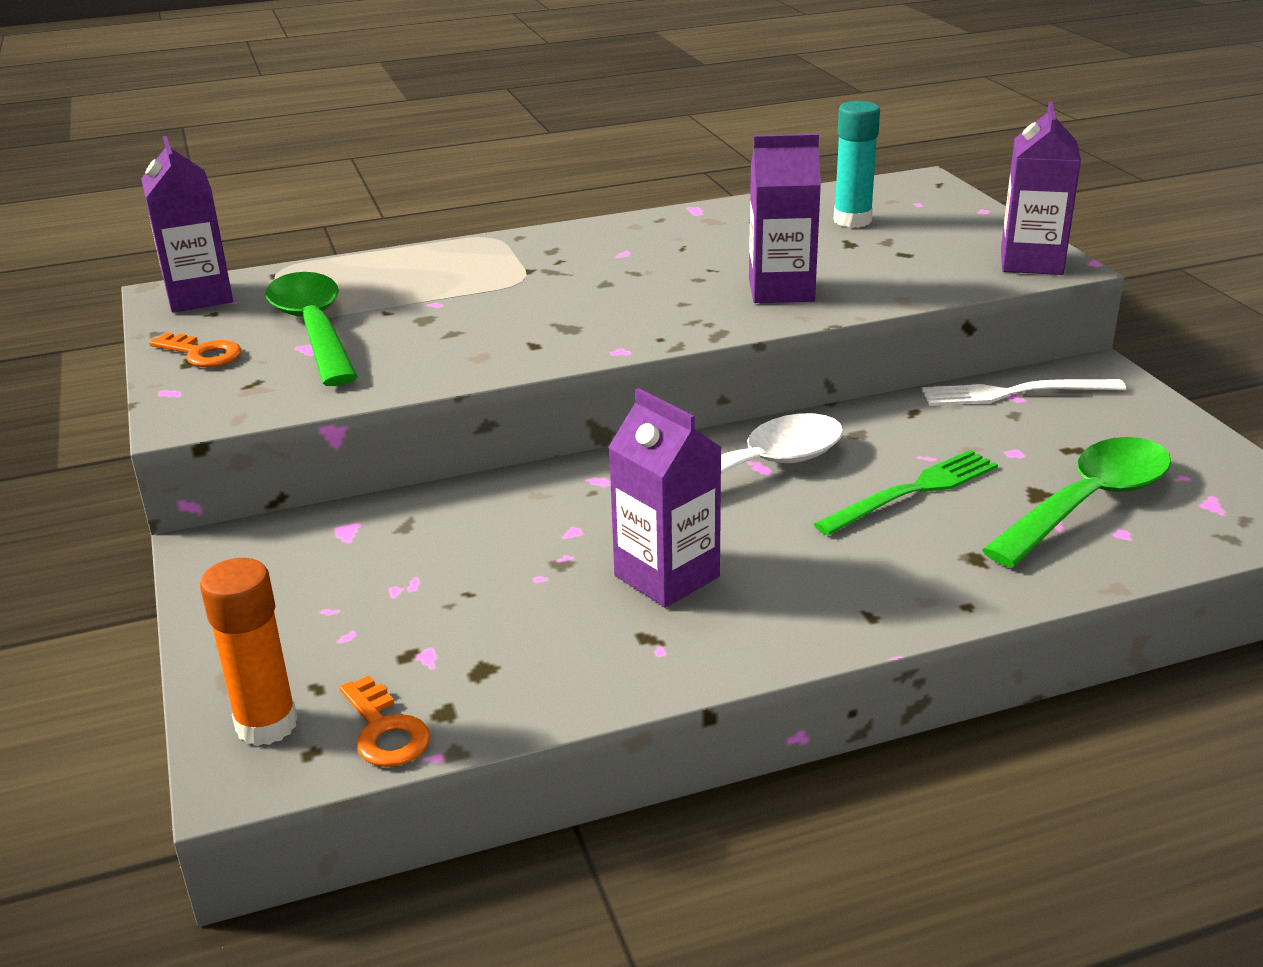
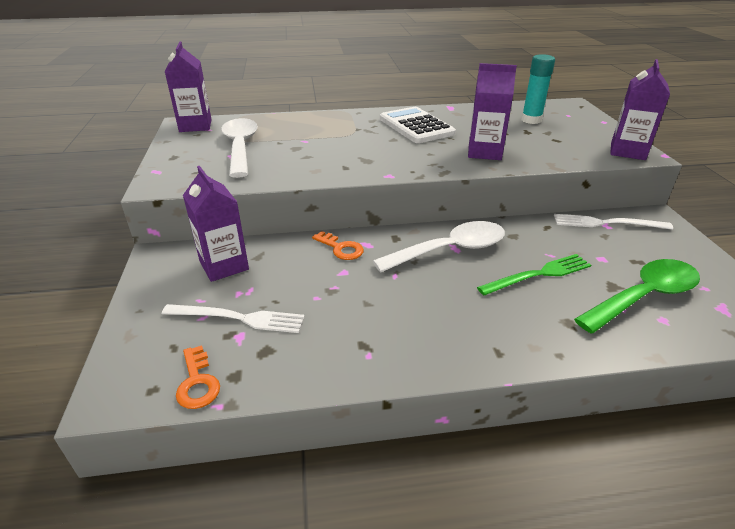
camera: 10 degrees right, 5 degrees up
(202, 353) = (182, 153): orange key -> orange key (341, 248)
(266, 725) = (137, 367): orange glue stick -> none
(314, 329) = (240, 147): green spoon -> white spoon
(413, 628) = (238, 318): none -> white fork
(640, 254) = (416, 126): none -> white calculator
(667, 576) = (386, 307): purple carton -> purple carton (224, 265)

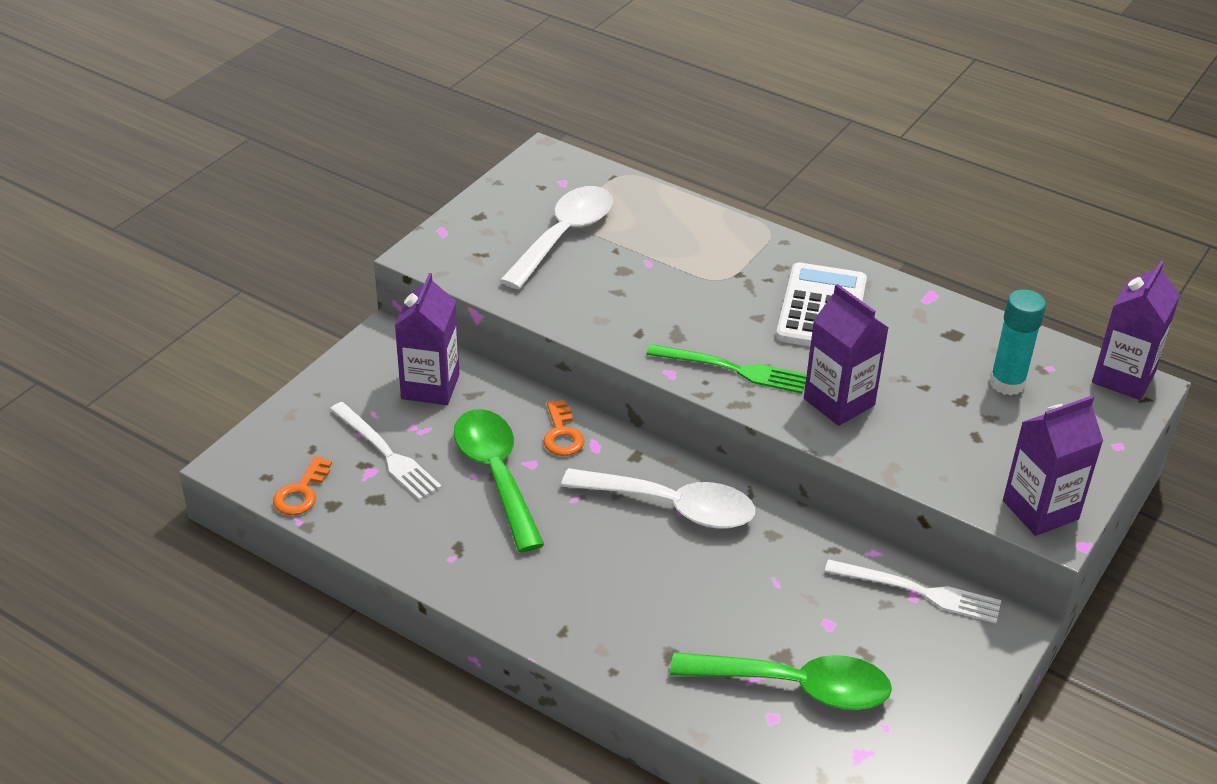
camera: 40 degrees right, 5 degrees up
(195, 126) = (555, 168): purple carton -> purple carton (1123, 378)
(331, 289) = (496, 475): none -> green spoon
(538, 275) = (722, 593): green fork -> green fork (732, 369)
(606, 223) = (919, 592): white fork -> white fork turned 150 degrees clockwise

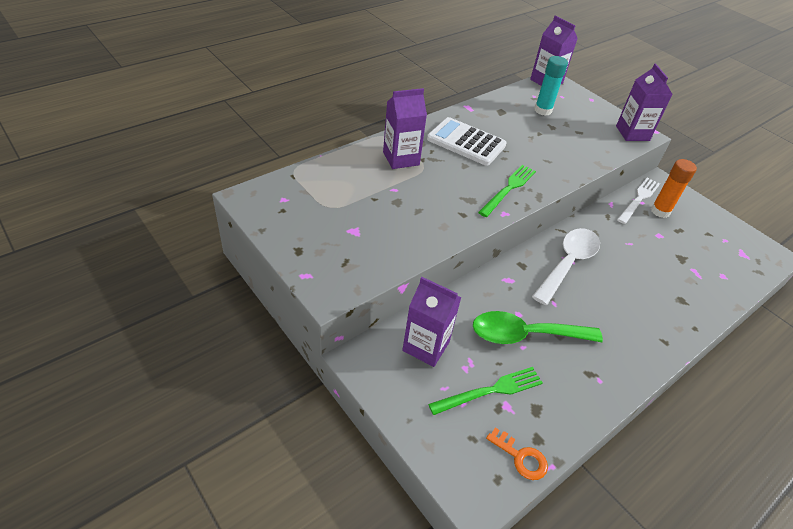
camera: 75 degrees left, 5 degrees up
(386, 453) = (490, 391): white fork -> green fork
(562, 434) = (495, 291): orange key -> none
(564, 236) = (347, 216): white spoon -> none
(795, 687) = (702, 261): green spoon -> none
(839, 402) = (545, 162): purple carton -> purple carton (401, 158)
(904, 624) = (660, 211): none -> orange glue stick

